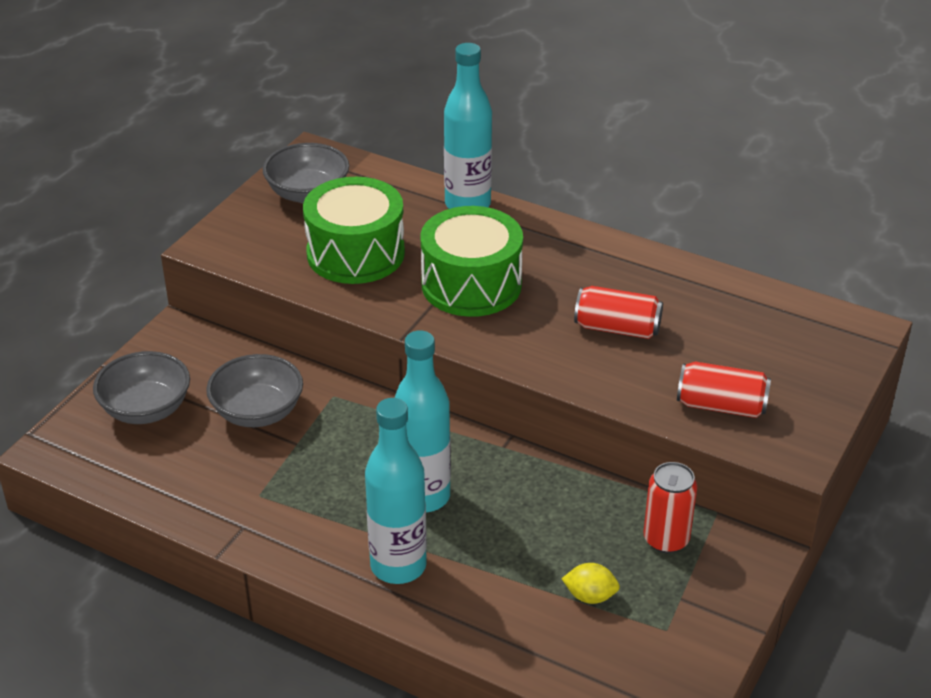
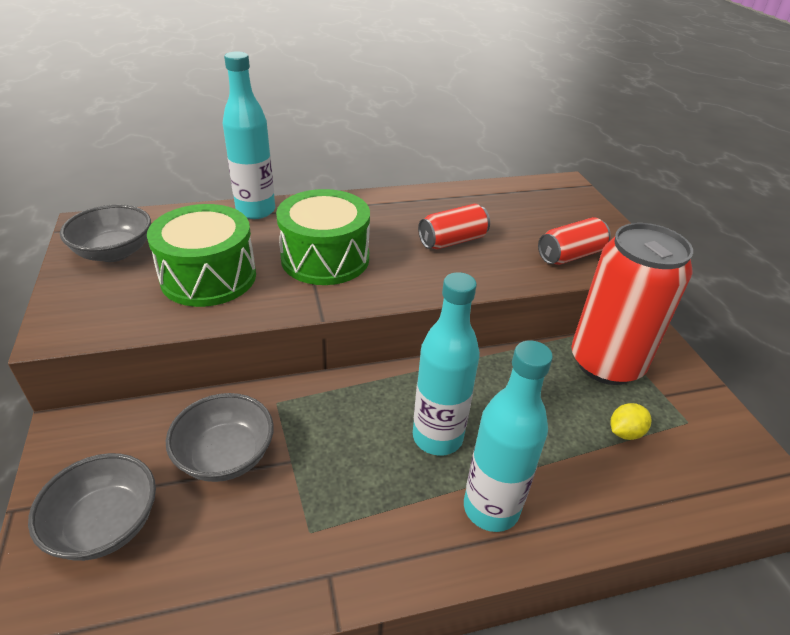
camera: 45 degrees left, 0 degrees up
(666, 539) = (606, 363): red can -> red can, size x2.01

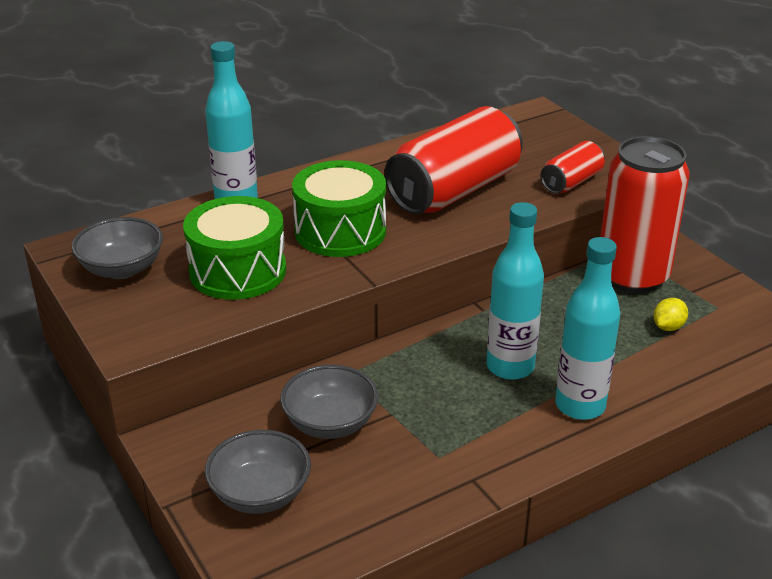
camera: 15 degrees left, 5 degrees down
(452, 241) = (454, 190): red can -> red can, size x2.01

